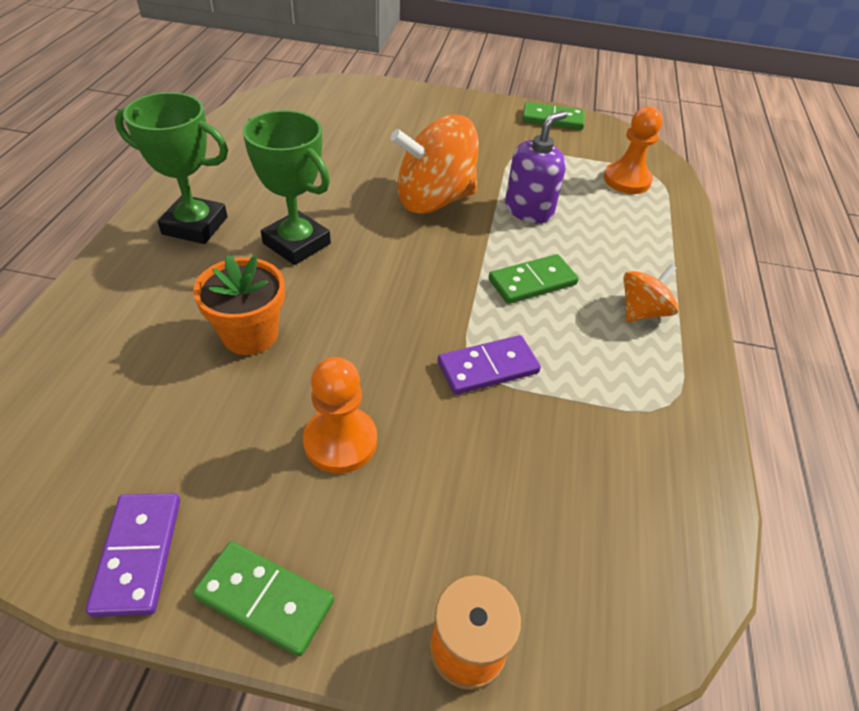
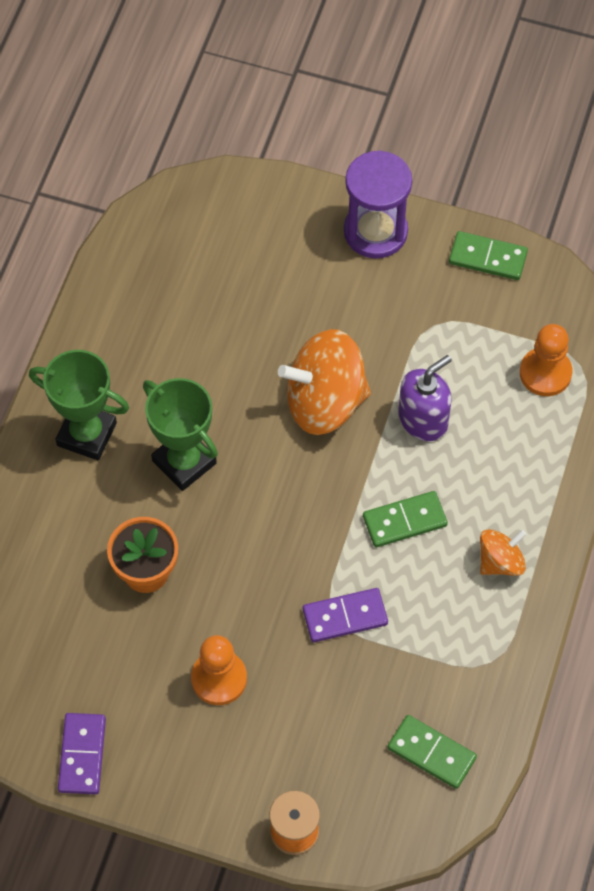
camera: 10 degrees right, 15 degrees up
(265, 599) = (166, 790): green domino -> green domino (431, 753)
(458, 106) = (375, 231): none -> purple hourglass

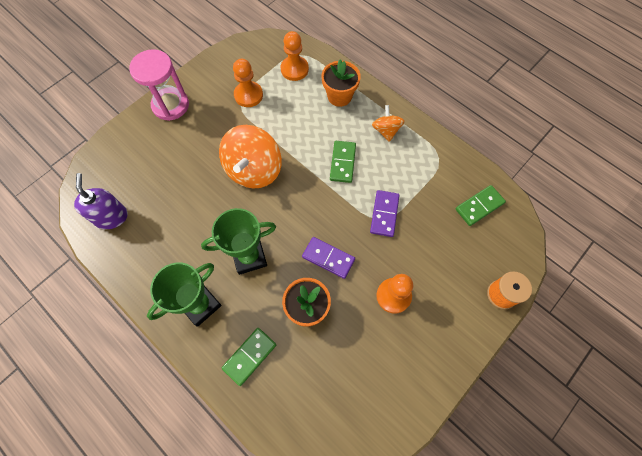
camera: 65 degrees left, 5 degrees up
(82, 755) = (410, 399): purple domino -> purple domino (328, 258)
(375, 231) = (170, 105): purple hourglass -> pink hourglass
(423, 419) = (290, 130): purple soap dispenser -> purple soap dispenser (111, 217)
(455, 330) = (248, 95): none -> orange pawn
(487, 258) = (218, 65): green domino -> green domino (250, 356)
(529, 464) = (339, 96): none -> orange flower pot

